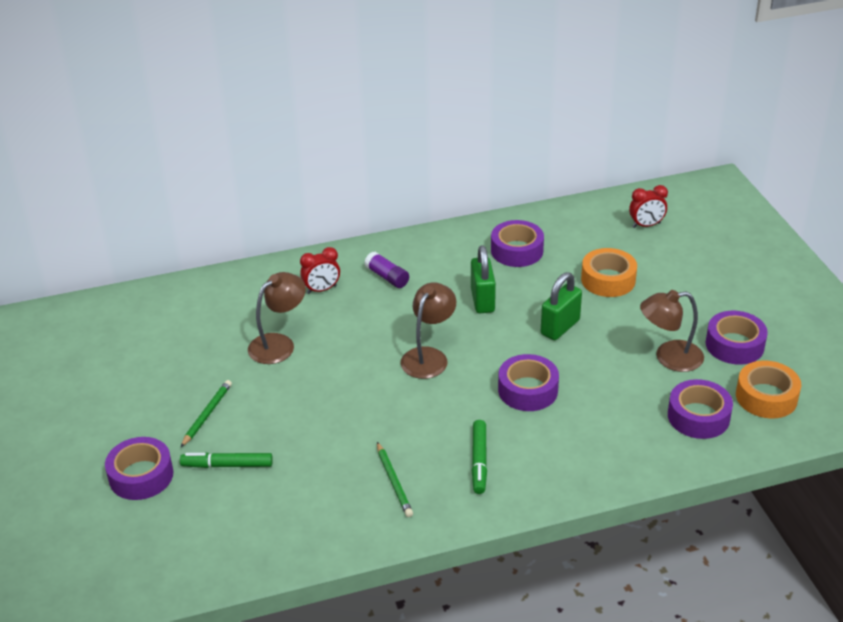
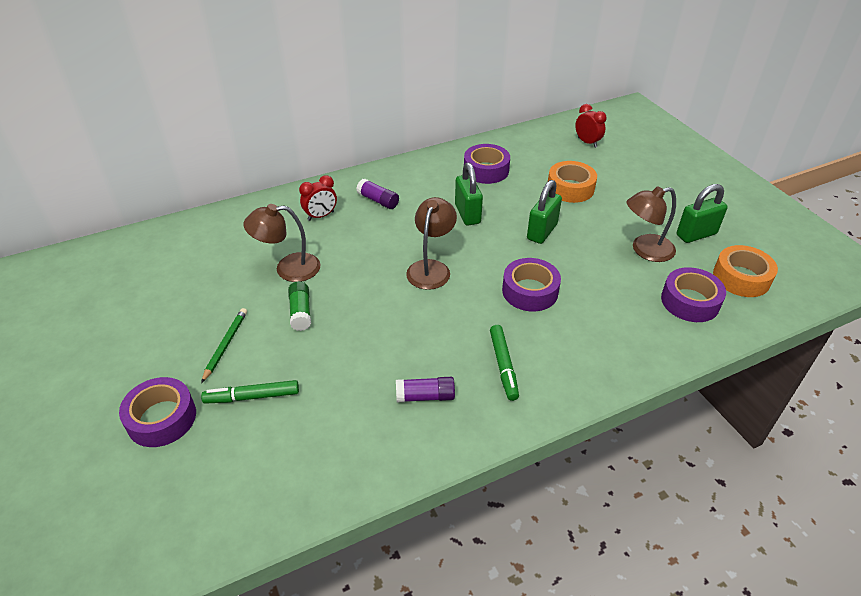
camera: 10 degrees left, 5 degrees up
(279, 344) = (288, 268): brown lamp -> brown lamp turned 135 degrees counterclockwise
(285, 390) = (300, 312): none -> green glue stick
(394, 482) = (425, 396): green pencil -> purple glue stick
(646, 225) = (587, 142): red clock -> red clock turned 105 degrees counterclockwise
(734, 345) = (696, 234): purple tape -> green padlock

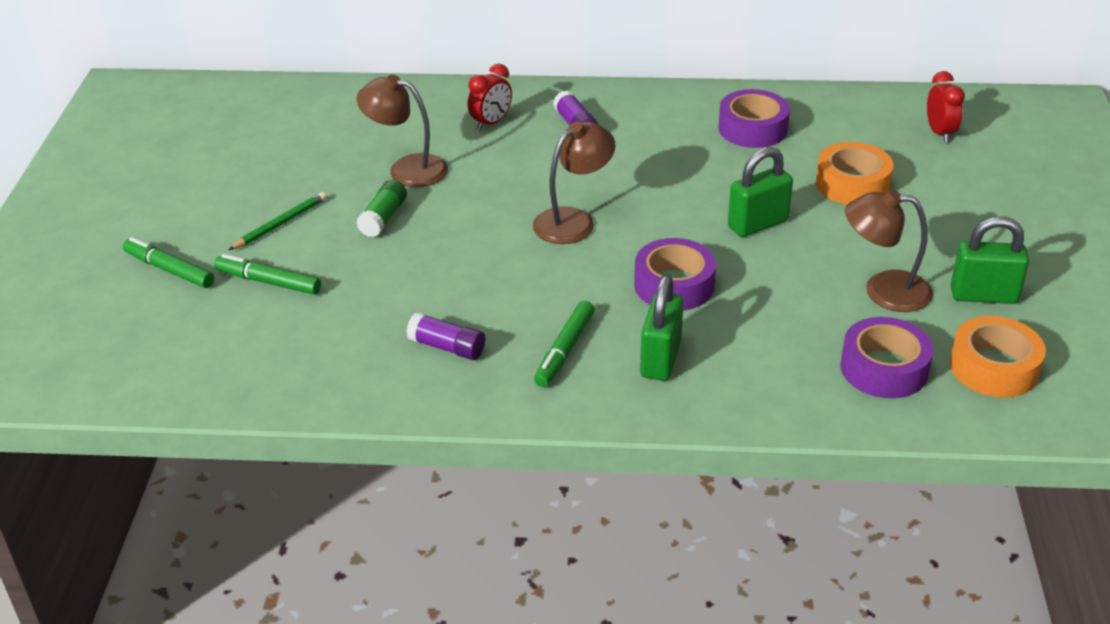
camera: 30 degrees right, 5 degrees down
(162, 418) = (169, 270): purple tape -> green marker
(321, 216) = (491, 123): red clock -> red clock turned 45 degrees counterclockwise
(467, 214) = (676, 174): green padlock -> green padlock (660, 359)

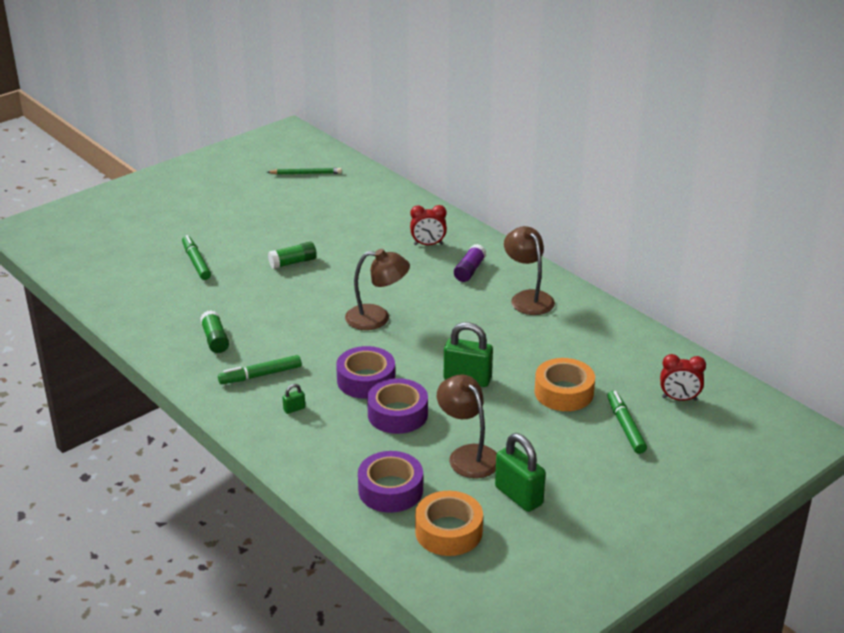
camera: 45 degrees right, 5 degrees down
(169, 270) = (168, 232): green marker -> green marker (625, 427)
(280, 224) = (245, 238): green pencil -> green pencil (306, 173)
(407, 169) = (345, 244): brown lamp -> brown lamp (528, 298)
(447, 347) = (215, 339): purple glue stick -> green glue stick
(660, 359) = (294, 409): green padlock -> green padlock, size x0.44
(752, 129) = (565, 329): purple tape -> purple tape (397, 414)
(939, 133) = (679, 399): red clock -> red clock turned 60 degrees clockwise

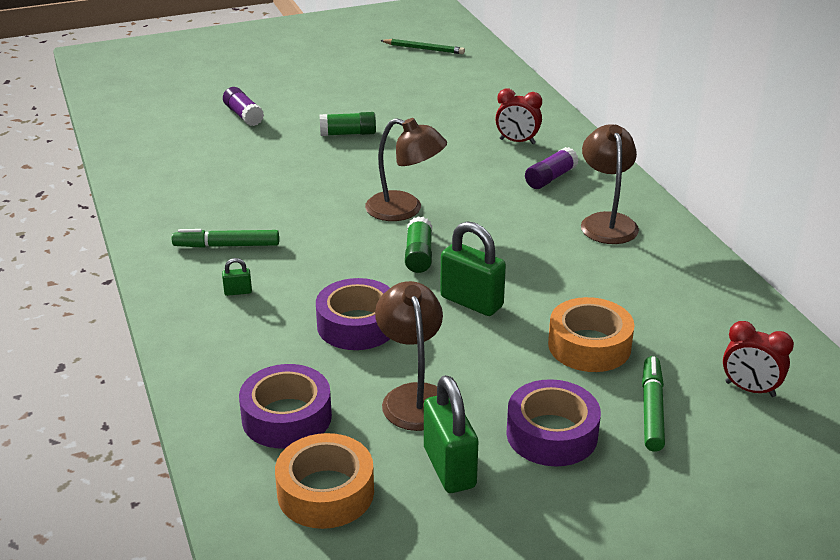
camera: 20 degrees right, 0 degrees up
(196, 262) = (243, 115): green marker -> purple glue stick
(215, 339) = (205, 197): green glue stick -> green glue stick (419, 255)
(366, 380) = (345, 277): purple tape -> purple tape (551, 434)

